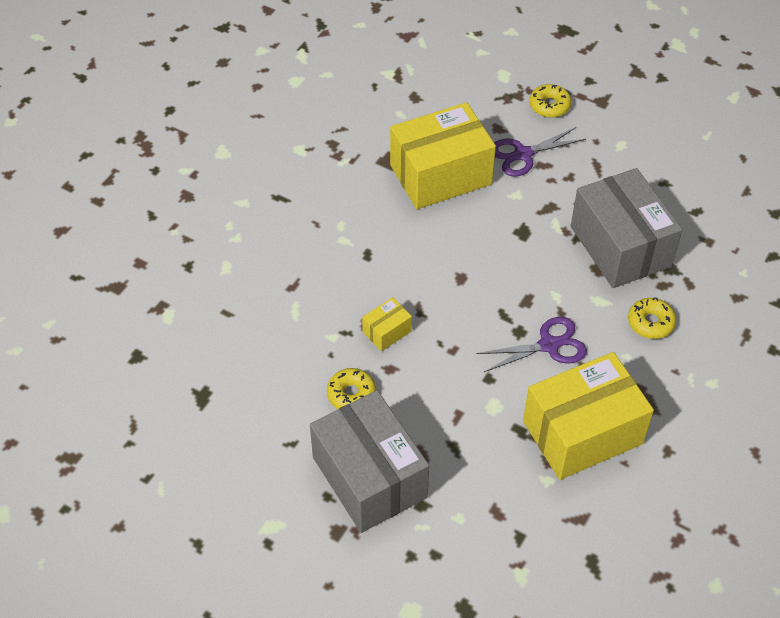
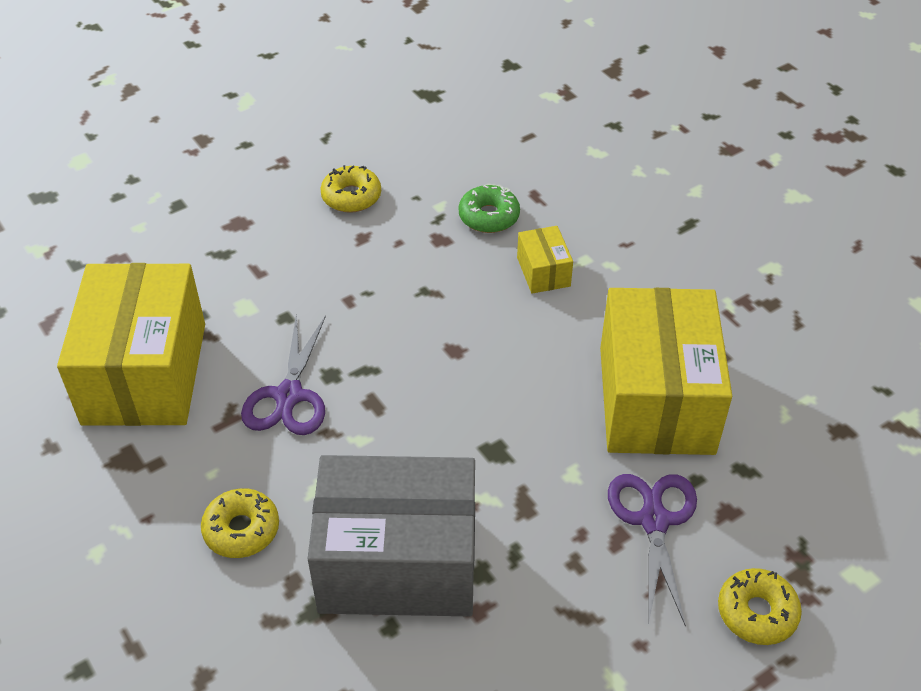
camera: 115 degrees right, 5 degrees down
(329, 304) = (489, 216): none -> green donut
(369, 477) = (241, 178): grey box -> none
(387, 331) = (416, 252): yellow box -> yellow box (543, 272)

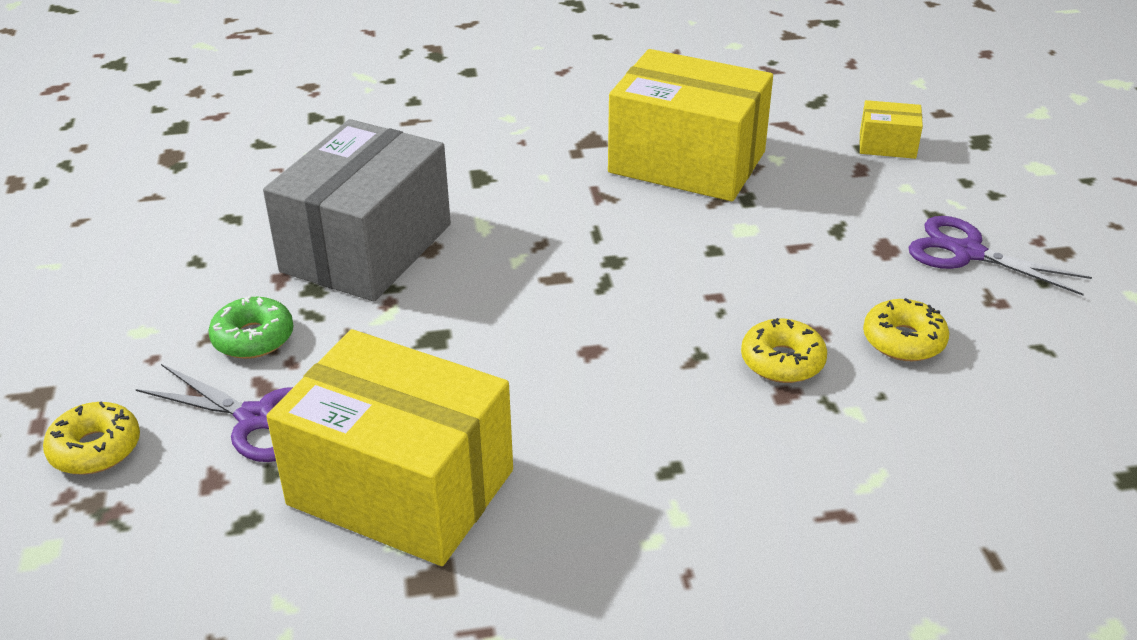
camera: 115 degrees right, 10 degrees down
(241, 530) = (472, 180): yellow donut -> yellow donut (782, 361)
(289, 396) = (602, 231): purple scissors -> purple scissors (967, 252)
(489, 216) = (812, 451): green donut -> green donut (253, 338)
(543, 272) = (676, 466): yellow box -> yellow box (887, 145)

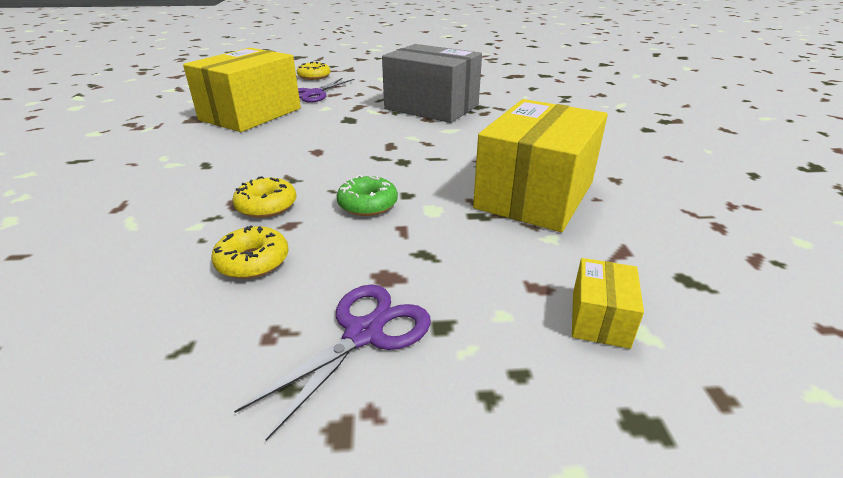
camera: 95 degrees right, 5 degrees down
(253, 338) = (367, 92): green donut -> green donut (367, 204)

